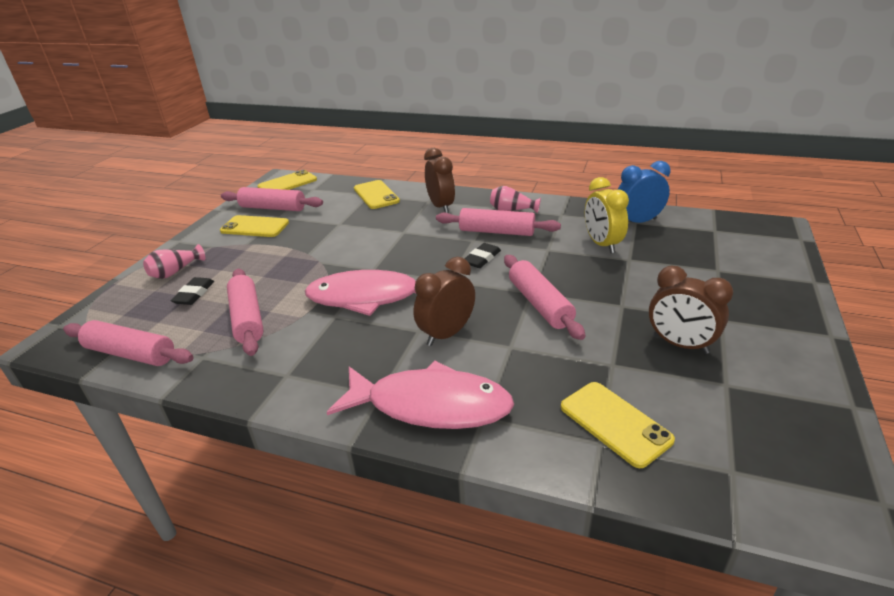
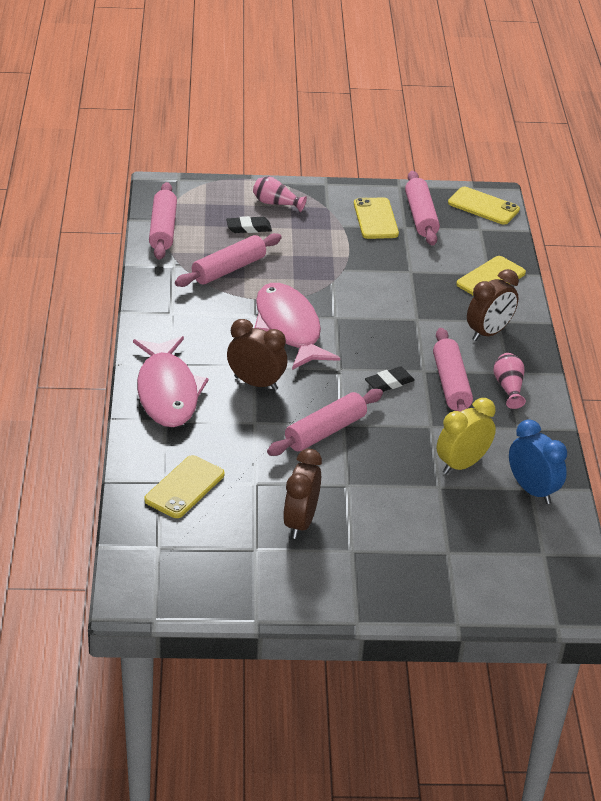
camera: 65 degrees right, 5 degrees up
(482, 258) = (389, 383): black eraser -> black eraser turned 45 degrees counterclockwise

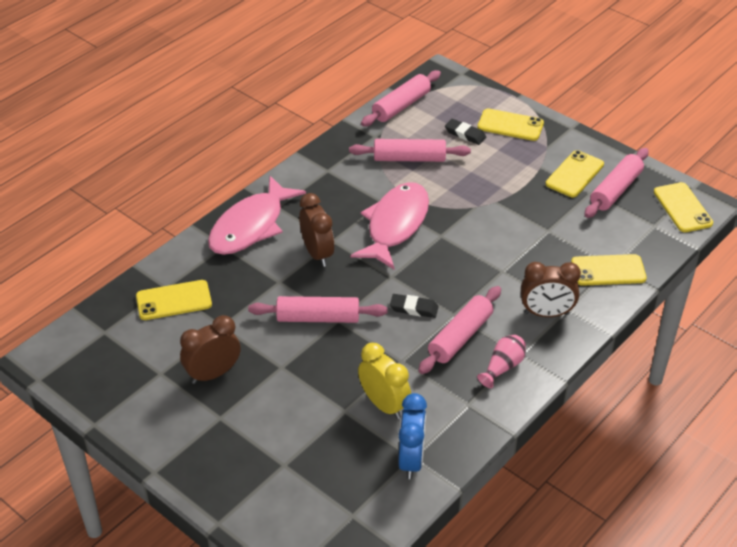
camera: 45 degrees right, 5 degrees up
(276, 203) = (510, 125): pink vase -> yellow phone
(462, 464) = (384, 405): yellow clock -> yellow clock turned 45 degrees clockwise

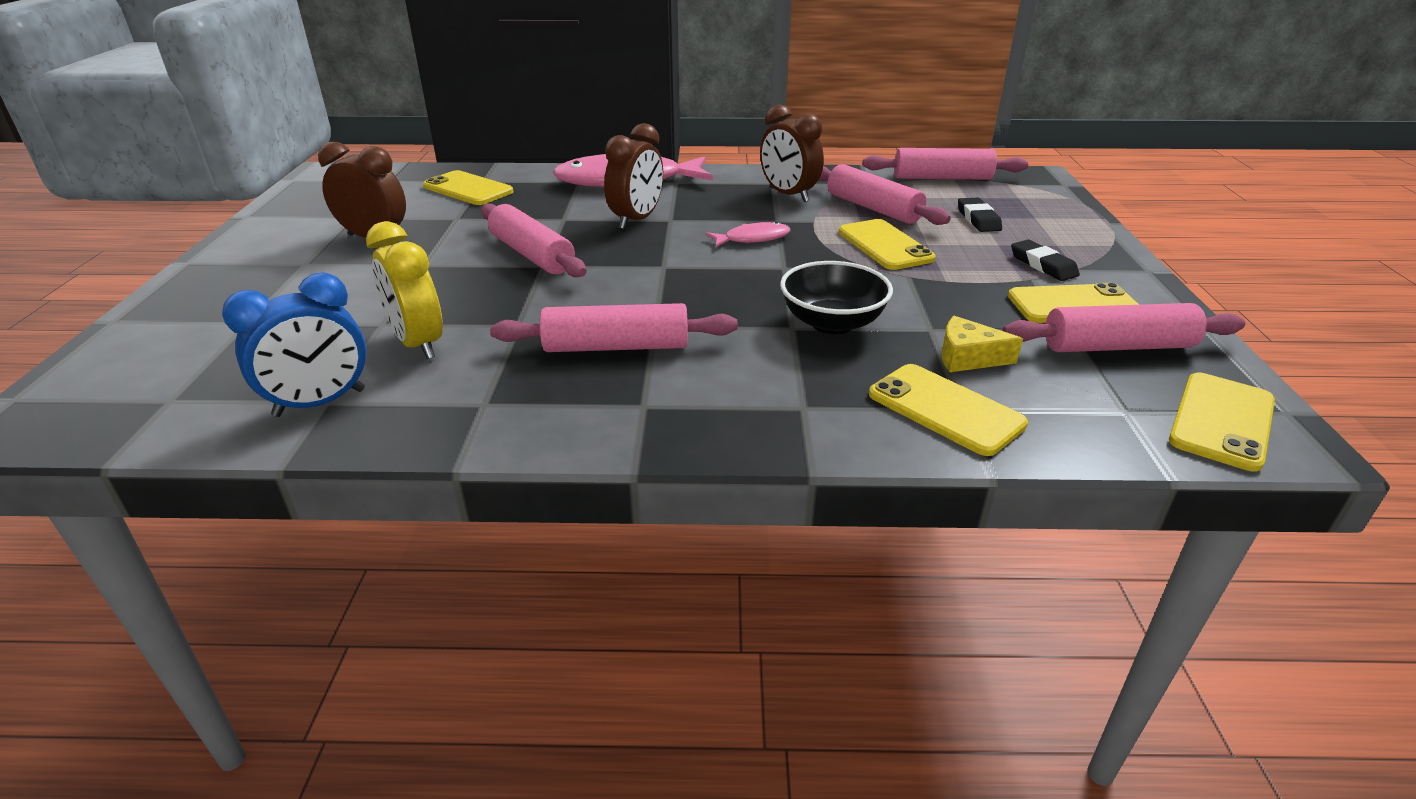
camera: 50 degrees right, 10 degrees down
(384, 405) = (418, 344): yellow clock -> yellow clock turned 135 degrees clockwise
(395, 225) = (752, 239): pink fish -> pink fish, size x0.46
(414, 308) = (627, 298): black eraser -> black eraser (1043, 265)
(503, 367) = (597, 402): pink vase -> none
(510, 125) = (1055, 235): yellow phone -> yellow phone (885, 245)
(512, 256) = (832, 323): none -> black bowl
(546, 313) = (763, 393): brown clock -> brown clock (788, 195)
(581, 237) = (968, 357): none -> yellow cheese

